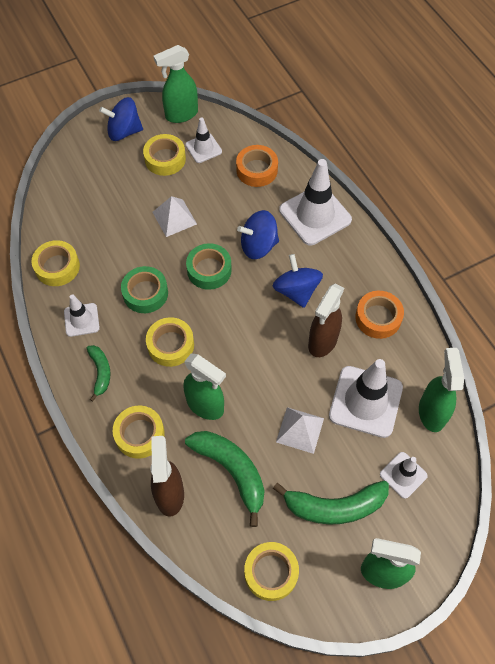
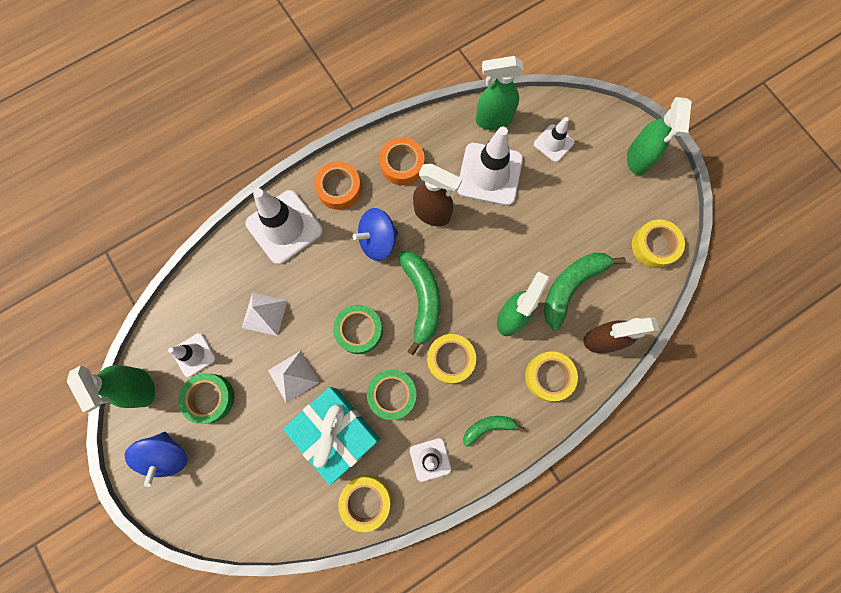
camera: 95 degrees left, 15 degrees up
(119, 248) = (336, 433): none -> turquoise gift
(165, 159) = (210, 398): yellow tape -> green tape
(257, 170) = (225, 292): orange tape -> orange tape (339, 188)
(258, 245) = (325, 282): blue spinning top -> none
(300, 430) = (524, 229): white pyramid -> white pyramid (264, 314)
(334, 506) = (590, 197): green banana -> green banana (422, 299)

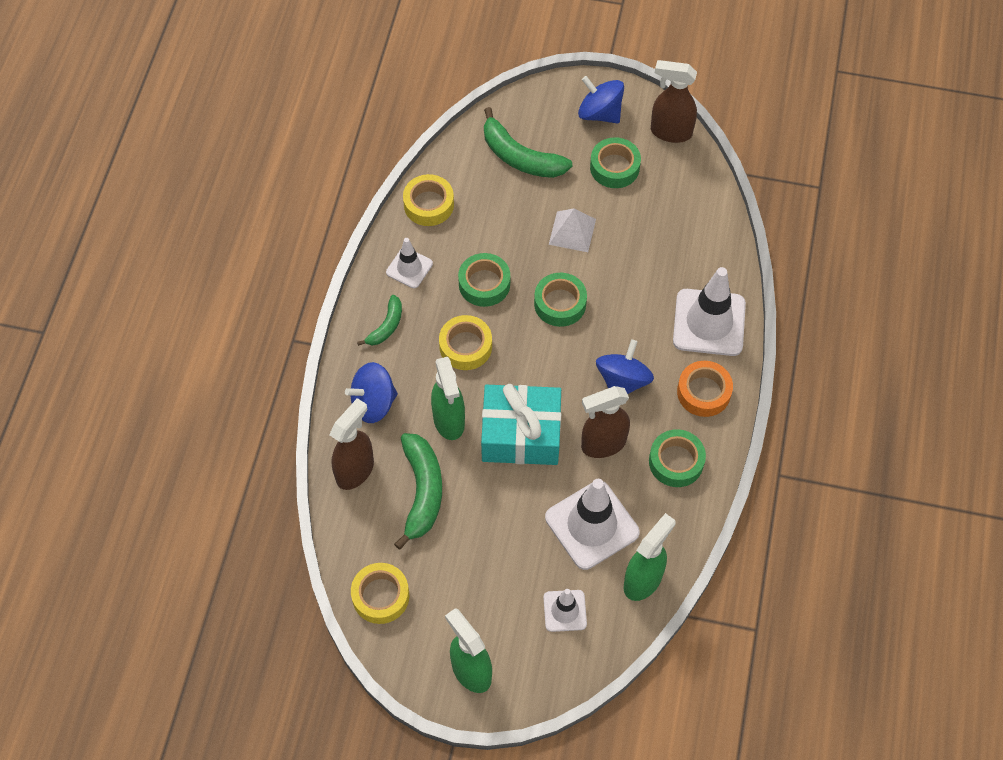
camera: 135 degrees right, 15 degrees down
(141, 388) = (670, 132): green spray bottle -> brown spray bottle
(194, 355) = (661, 181): white traffic cone -> none
(264, 314) = (645, 251): white pyramid -> none
(336, 433) = (497, 225): turquoise gift -> turquoise gift (521, 434)
(402, 164) = (676, 462): orange tape -> green tape
(422, 299) = (536, 369): green banana -> green banana (520, 157)
(549, 376) = (373, 403): yellow tape -> blue spinning top

